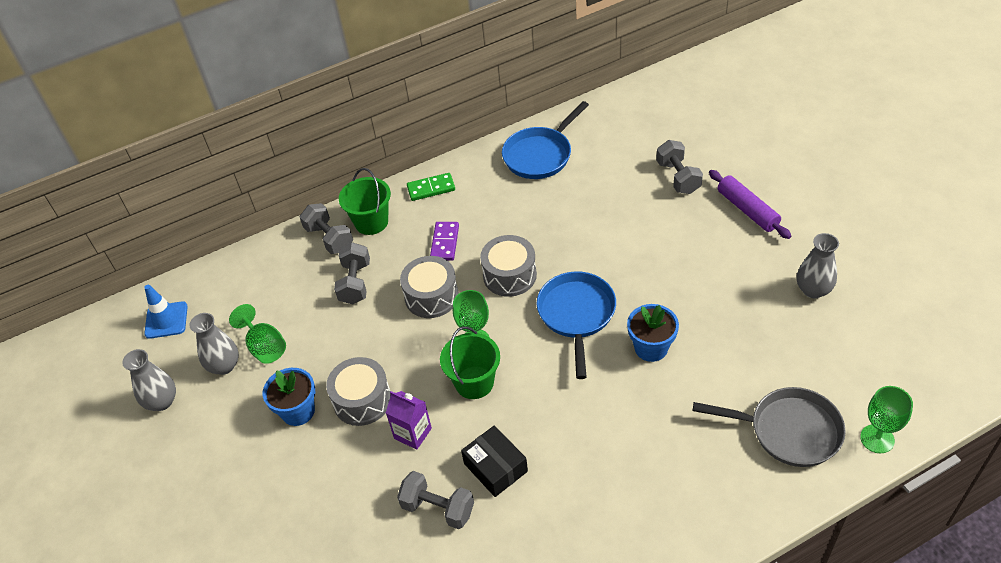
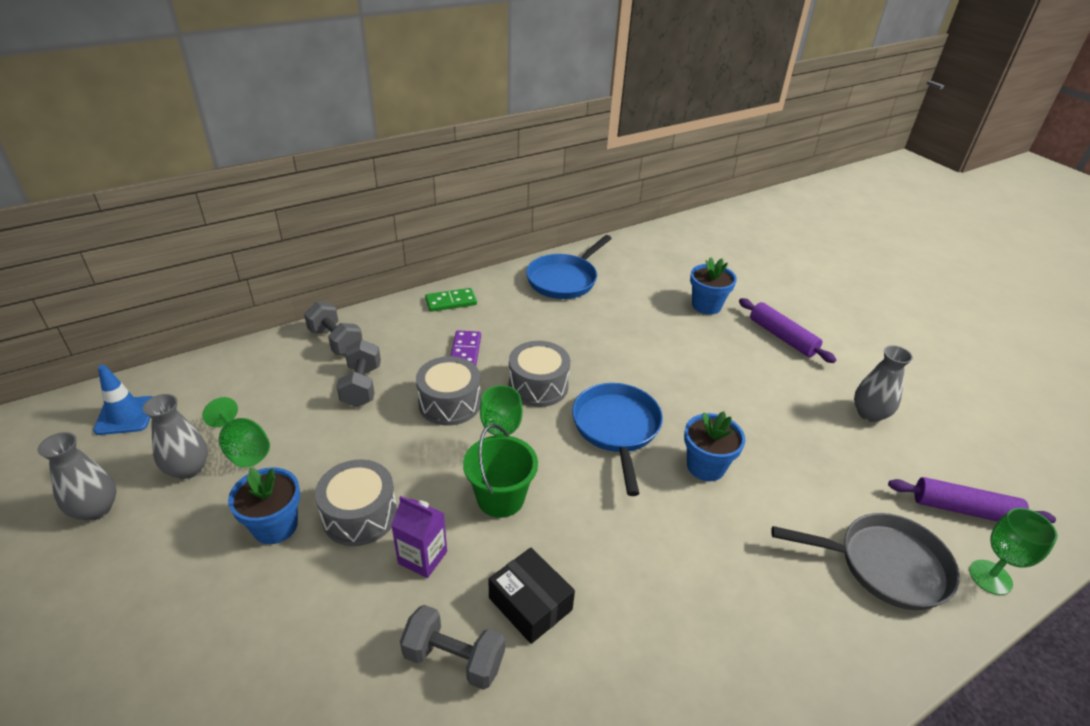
camera: 10 degrees left, 10 degrees down
(371, 222) = (384, 328): green bucket -> none
(678, 177) = (706, 305): grey dumbbell -> blue flower pot
(874, 380) = (964, 509): none -> purple rolling pin

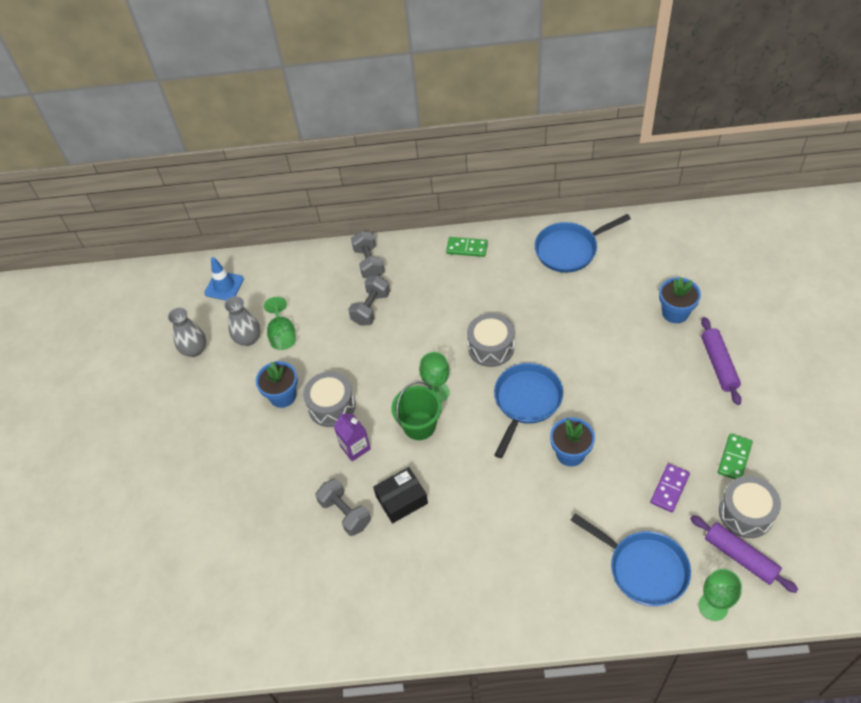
camera: 35 degrees right, 15 degrees up
(449, 403) = (422, 342): grey drum -> grey drum (746, 513)
(465, 351) = (454, 300): purple domino -> purple domino (669, 488)
(530, 604) = (401, 500): black box -> black box turned 75 degrees clockwise
(869, 414) = (734, 458): grey vase -> green domino
(885, 565) = (643, 568): grey pan -> blue pan

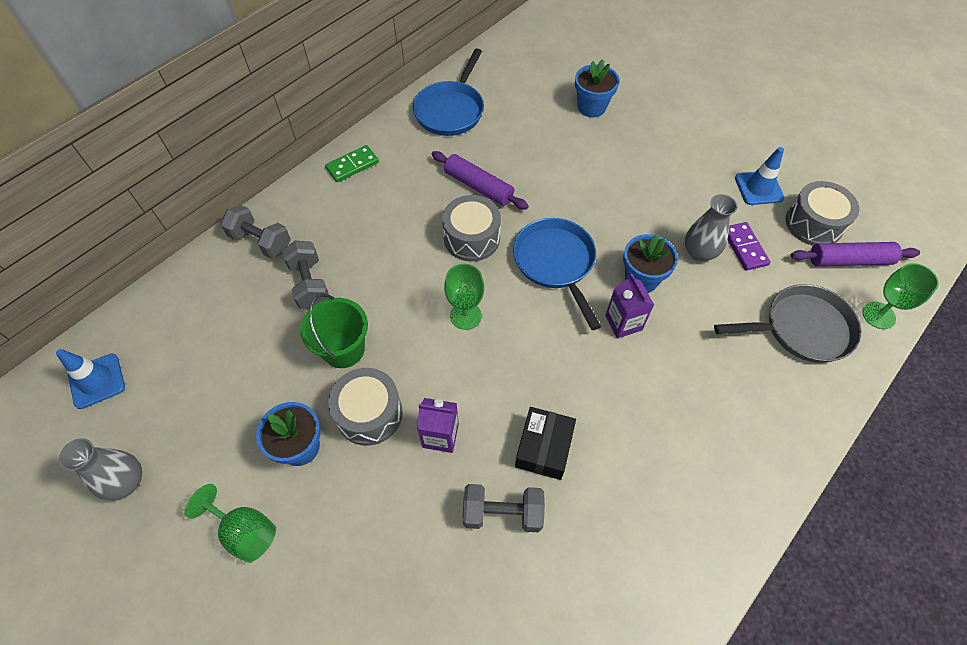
camera: 50 degrees left, 5 degrees up
(248, 339) = (190, 417): grey vase -> grey vase (699, 252)
(282, 335) = (232, 382): green goblet -> green goblet (245, 531)
(419, 426) = (483, 361): green bucket -> green bucket (343, 349)
(527, 470) = (623, 323): none -> purple carton
(643, 568) = (801, 329): blue pan -> grey pan
(719, 364) = (667, 125): purple rolling pin -> purple rolling pin (478, 186)
(734, 458) = (758, 188): green domino -> blue traffic cone

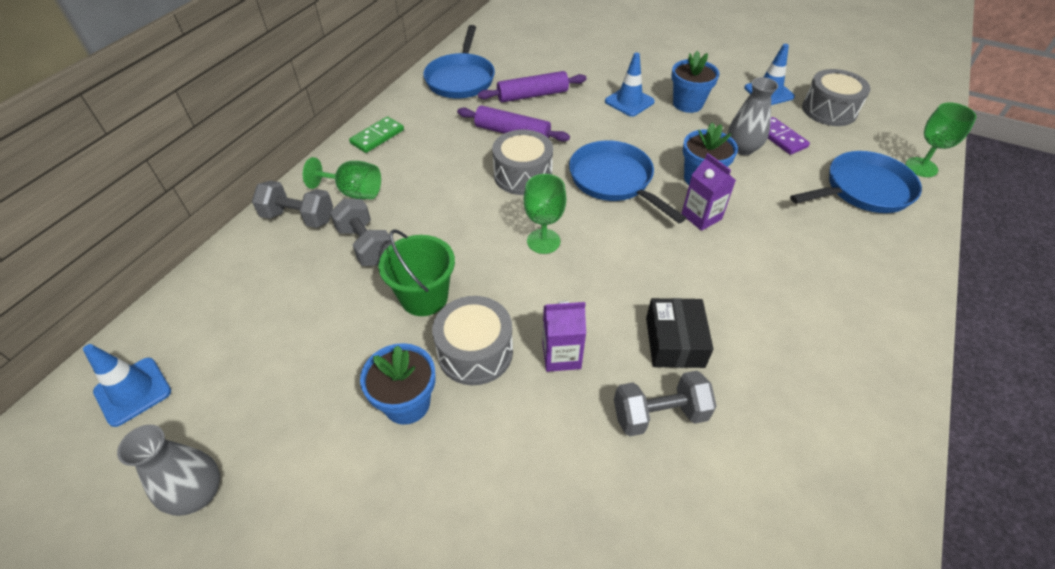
camera: 15 degrees left, 10 degrees down
(245, 531) = (368, 511): green goblet -> green goblet (354, 192)
(591, 107) = (593, 57): blue flower pot -> blue flower pot (687, 104)
(607, 171) = (629, 102): none -> blue traffic cone
(801, 329) = (863, 190): grey pan -> blue pan
(849, 260) = (873, 131): purple rolling pin -> purple rolling pin (532, 95)

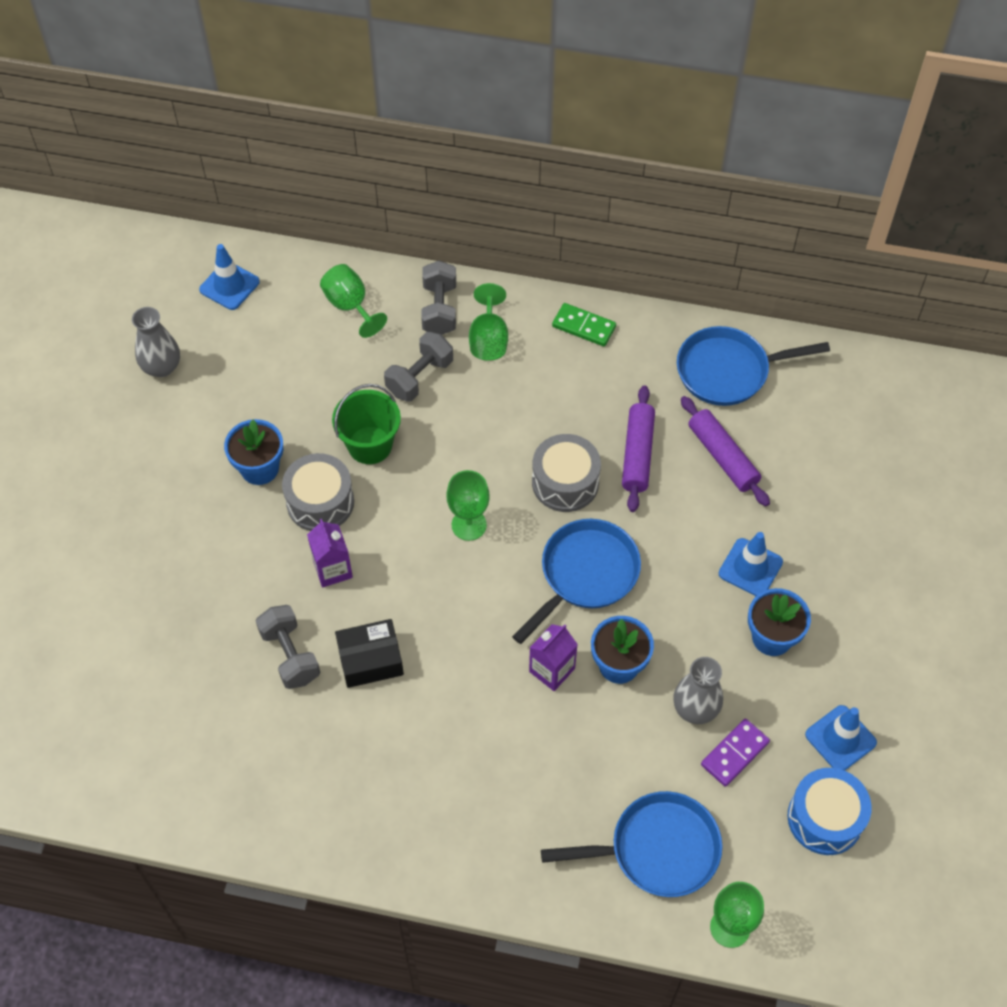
camera: 75 degrees right, 10 degrees up
(246, 283) = (350, 306): none -> green goblet
(829, 110) = (825, 818): grey drum -> blue drum
(863, 190) = (657, 849): blue pan -> blue pan turned 60 degrees counterclockwise

